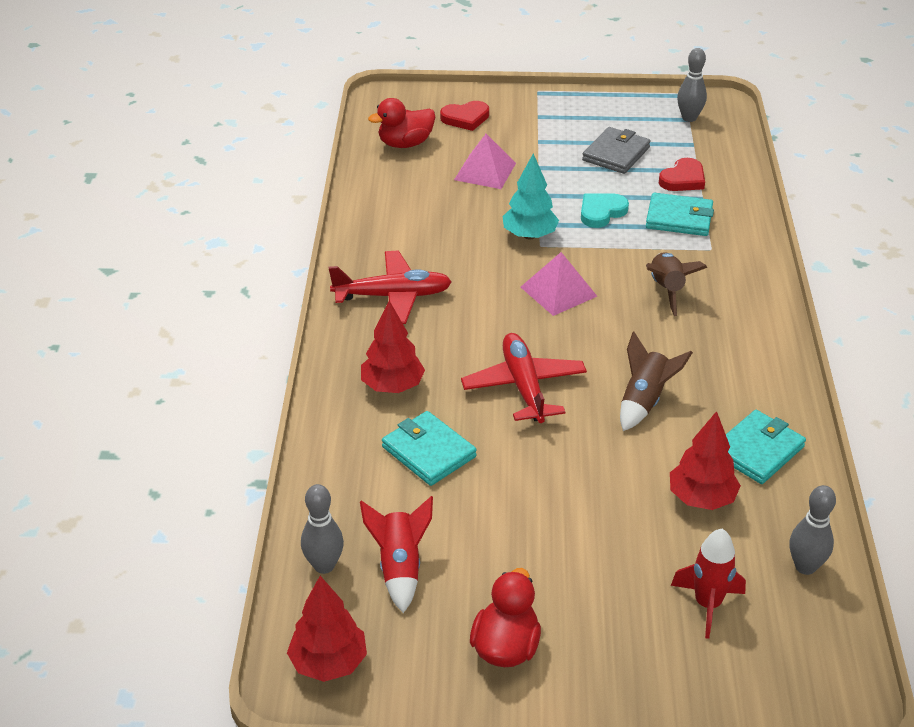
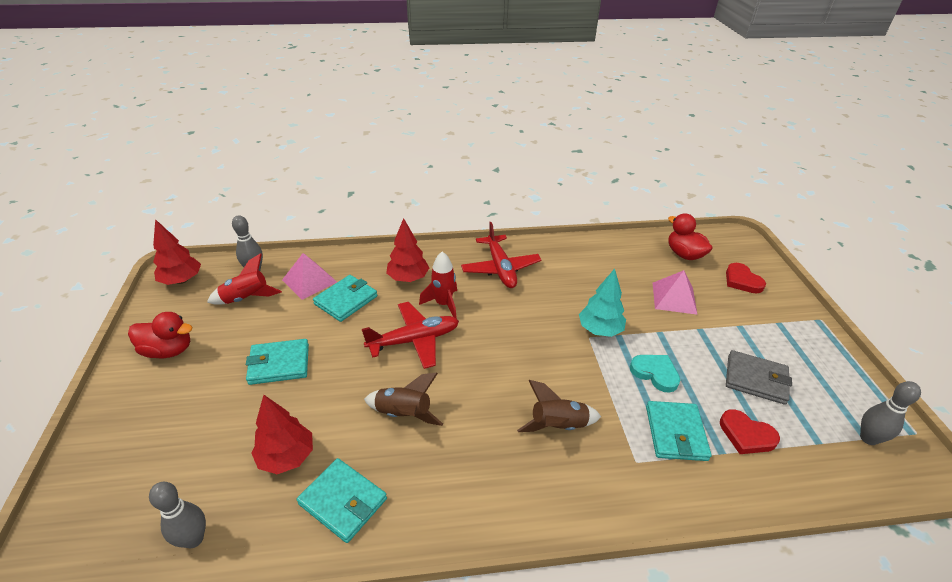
camera: 80 degrees right, 0 degrees up
(550, 516) = (279, 364): none -> turquoise wallet
(558, 291) = (532, 352): pink pyramid -> pink pyramid (309, 281)
(707, 604) = (172, 462): red rocket -> red rocket (443, 304)

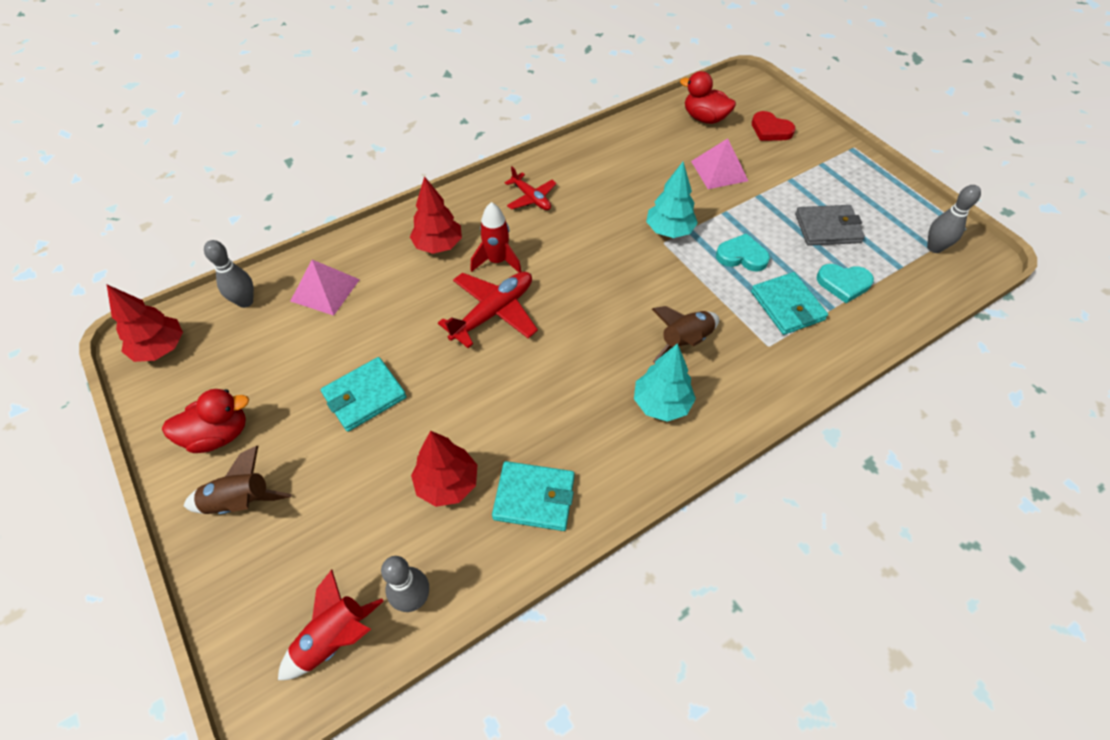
camera: 25 degrees left, 15 degrees up
(246, 298) = (264, 339): red rocket -> red rocket (334, 638)
(346, 300) = (386, 297): turquoise wallet -> none
(404, 414) = (535, 392): brown rocket -> brown rocket (240, 502)
(500, 268) = (531, 198): red plane -> red plane, size x0.62
(503, 470) = (661, 404): none -> turquoise tree
(746, 435) = (843, 284): red heart -> turquoise heart

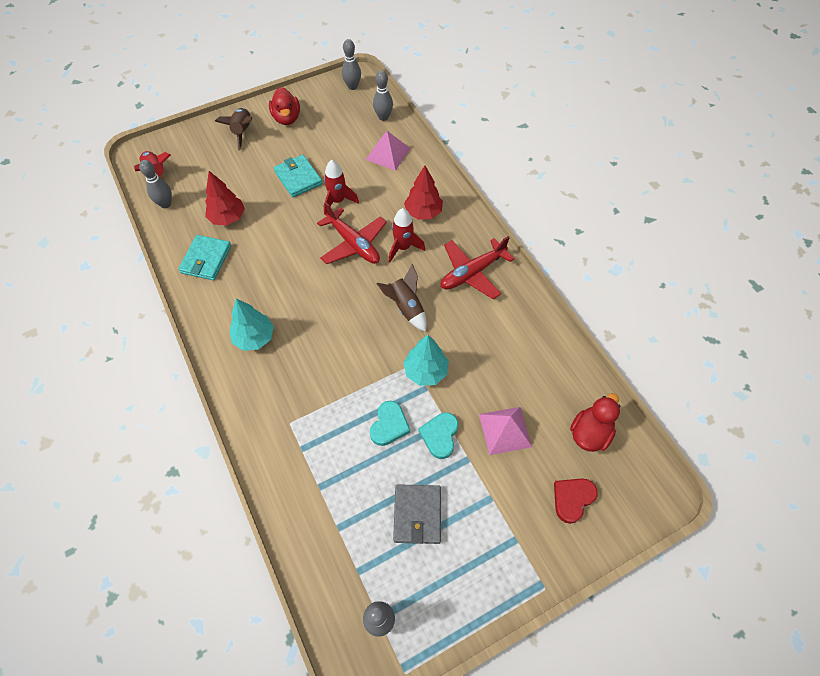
camera: 95 degrees right, 5 degrees up
(161, 348) = (352, 86): red tree -> grey bowling pin
(415, 339) = (338, 201): none -> red rocket
(531, 198) = (472, 273): red plane -> red plane, size x1.63
(685, 342) = (305, 362): brown rocket -> brown rocket (406, 308)
(787, 306) = (327, 449): turquoise wallet -> none
(843, 284) = (345, 507): turquoise heart -> turquoise heart (440, 435)

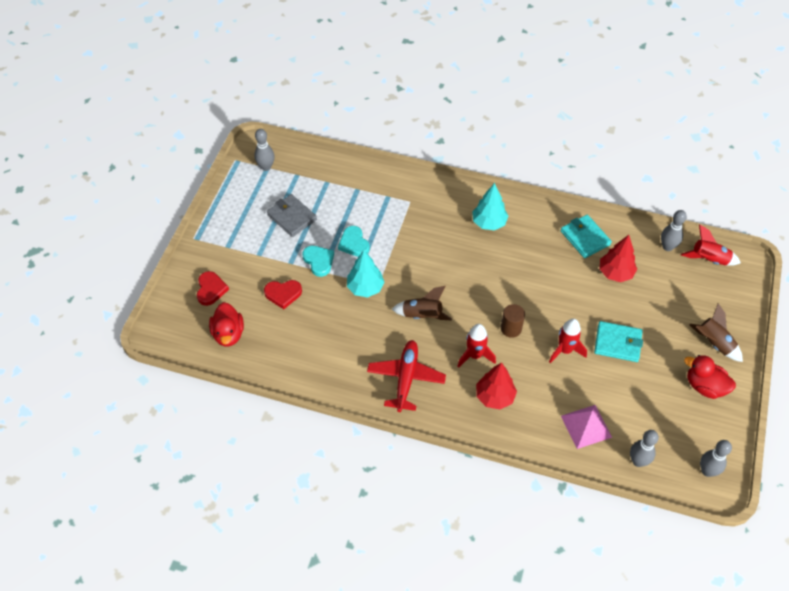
camera: 135 degrees right, 5 degrees down
(353, 244) = (511, 328): red plane -> brown cylinder
(505, 430) = (283, 294): pink pyramid -> red heart

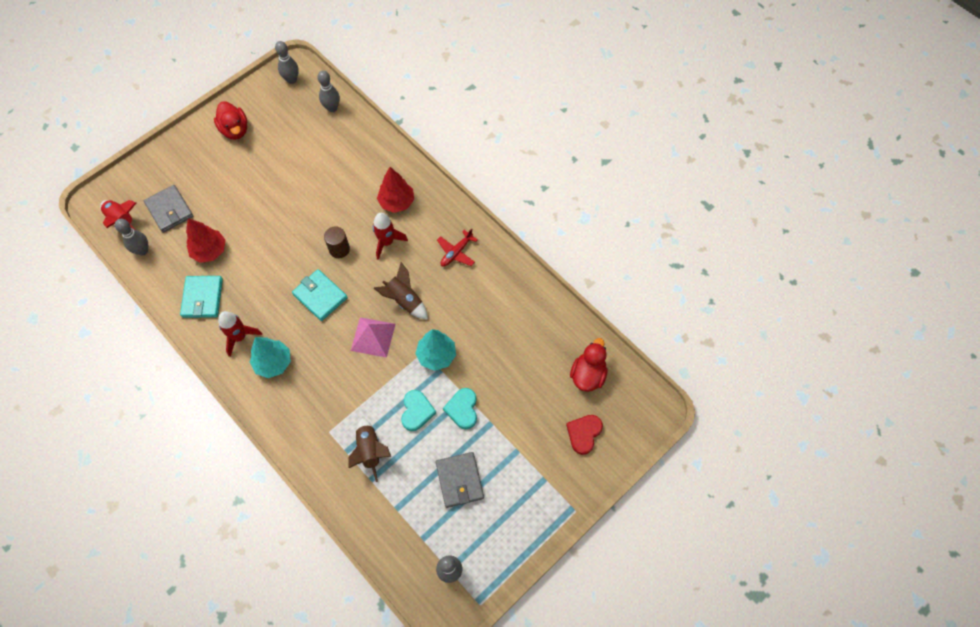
camera: 150 degrees left, 10 degrees up
(283, 294) = (516, 390): red heart -> none
(406, 378) = (456, 252): red plane -> red plane, size x0.62
(565, 350) = (312, 209): red rocket -> red rocket (240, 337)
(586, 426) = (347, 147): pink pyramid -> pink pyramid (373, 337)
(617, 343) = (266, 193): turquoise wallet -> turquoise wallet (320, 296)
(682, 287) = (169, 210): none -> grey wallet
(714, 343) = (194, 155): brown rocket -> brown rocket (370, 450)

